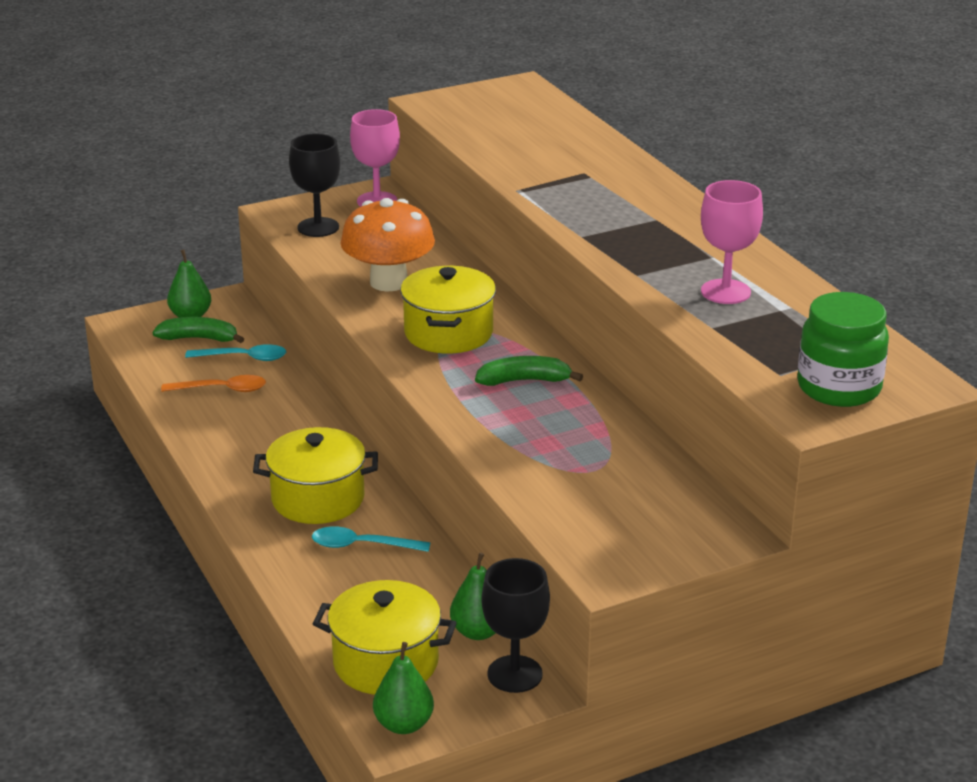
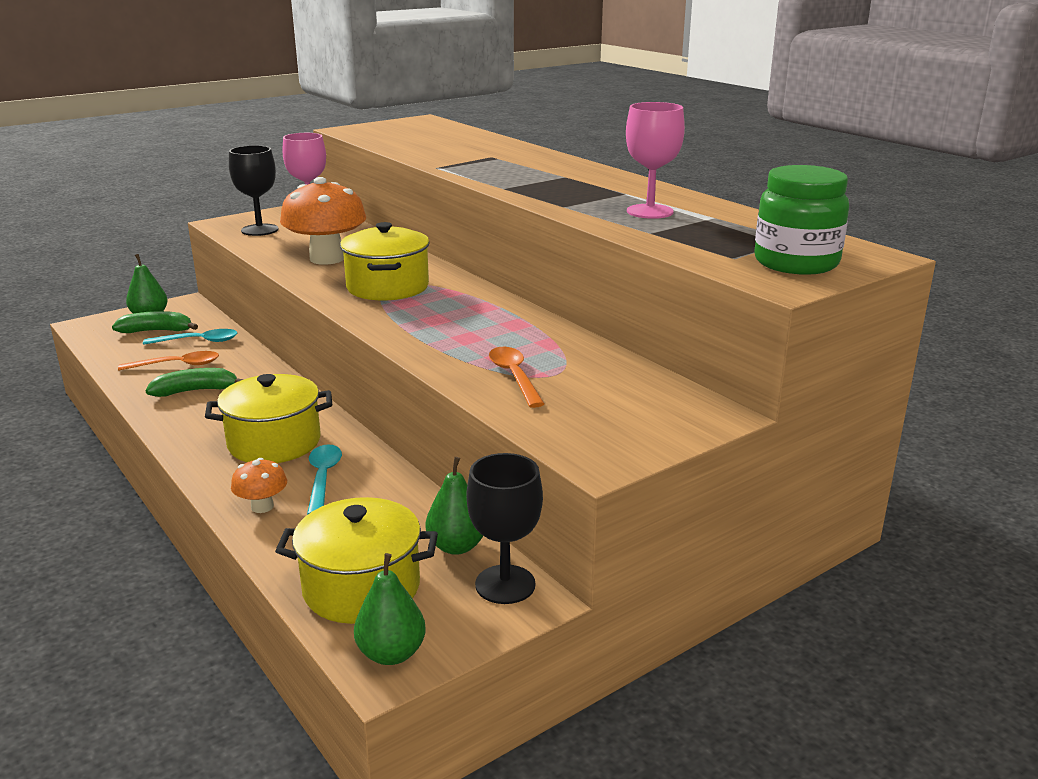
camera: 10 degrees left, 5 degrees down
(302, 570) = (262, 506): none -> orange mushroom
(362, 545) = (323, 478): turquoise spoon -> turquoise spoon turned 90 degrees clockwise
(524, 380) = (466, 314): green banana -> green banana (195, 391)
(553, 469) = (514, 377): none -> orange spoon

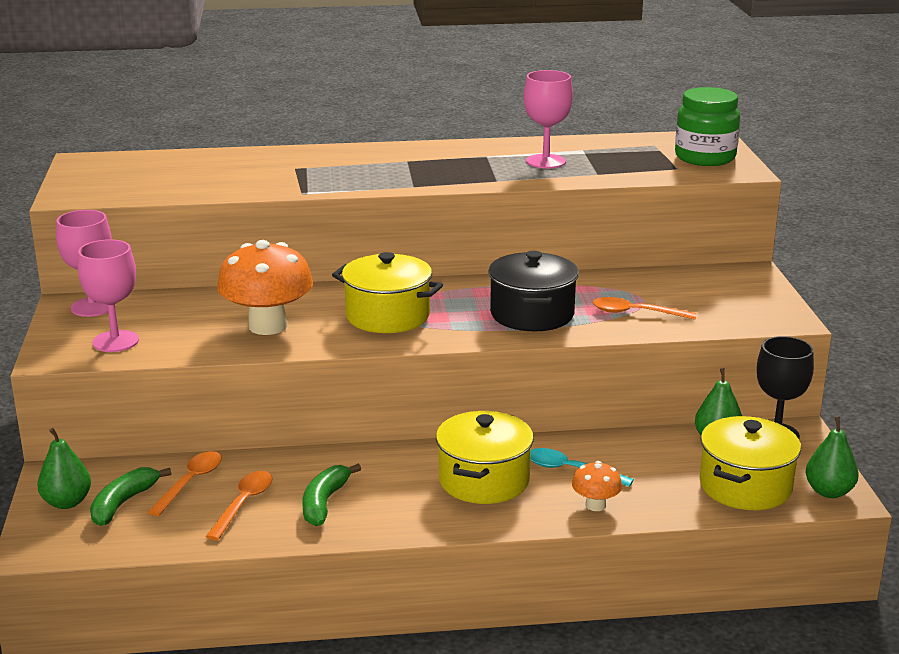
camera: 60 degrees left, 0 degrees up
(198, 341) = (190, 483): turquoise spoon -> orange spoon
(259, 230) = (115, 341): black goblet -> pink goblet
(454, 334) = (532, 314): none -> black pot

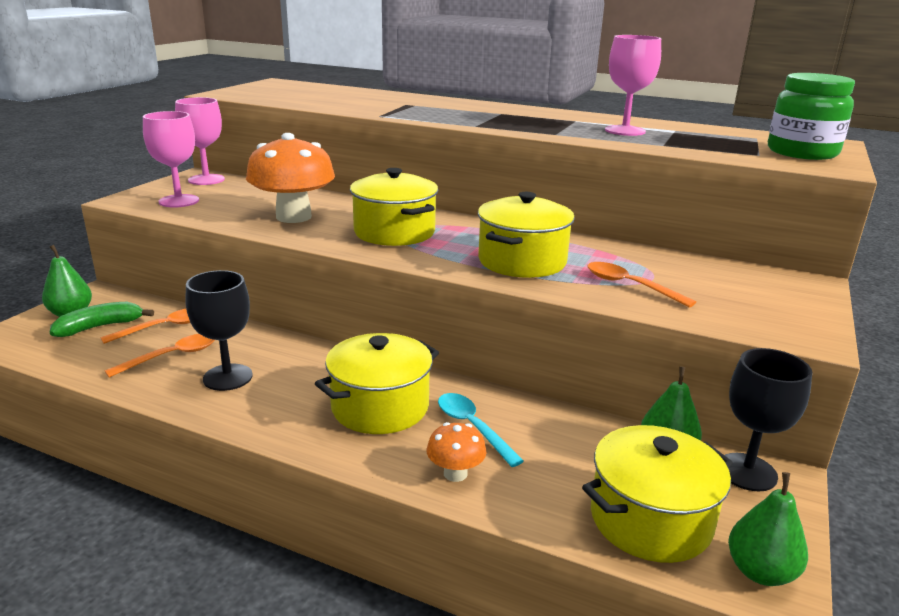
camera: 30 degrees right, 0 degrees up
(324, 502) = (227, 377): green banana -> black goblet
(532, 314) = (522, 261): black pot -> yellow pot

